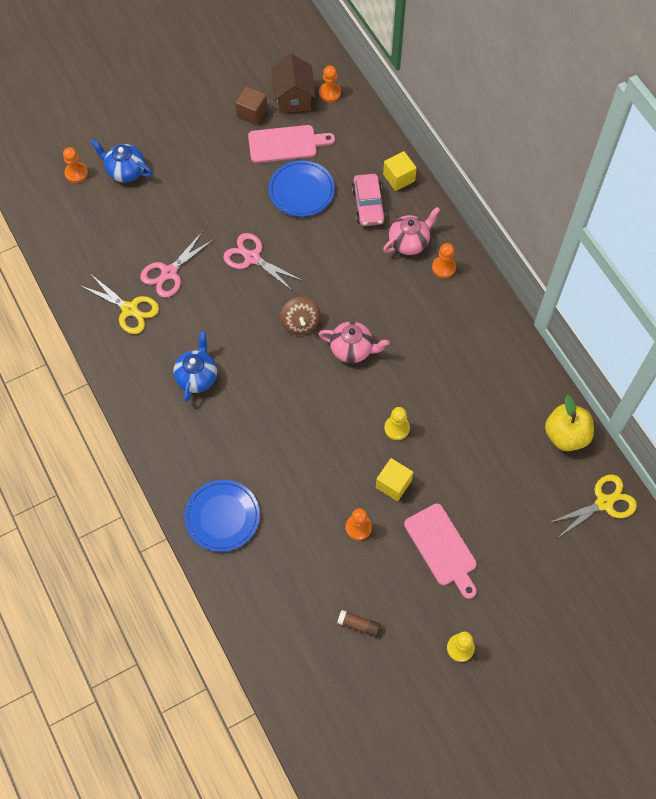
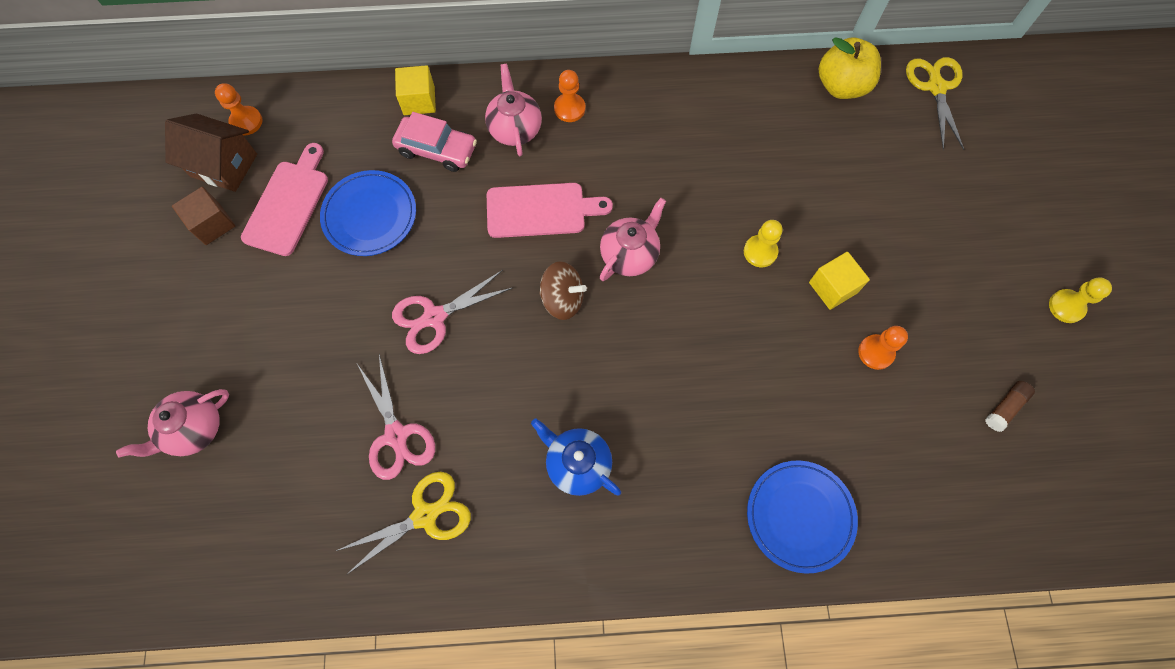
camera: 65 degrees left, 5 degrees up
(76, 173) = (151, 503): orange pawn -> none
(125, 171) = (194, 429): blue teapot -> pink teapot
(442, 548) = (935, 271): pink cutting board -> pink cutting board (541, 210)

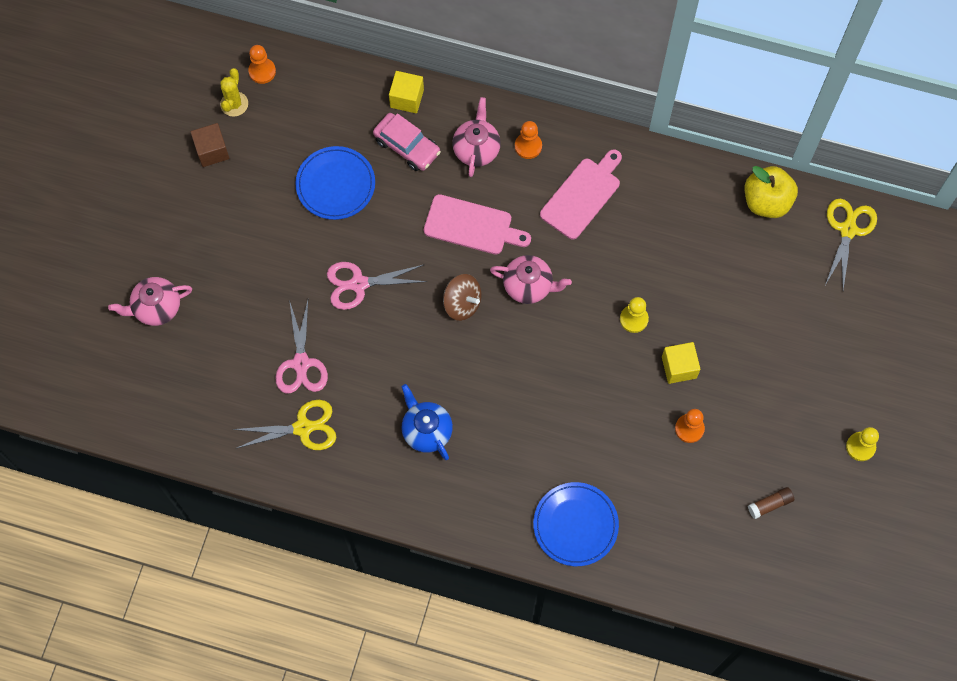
camera: 20 degrees right, 0 degrees up
(224, 165) = (234, 104): brown house -> yellow cactus
(288, 204) = (275, 153): pink cutting board -> pink cutting board (582, 195)
(630, 254) = (529, 286): pink teapot -> pink teapot turned 45 degrees clockwise

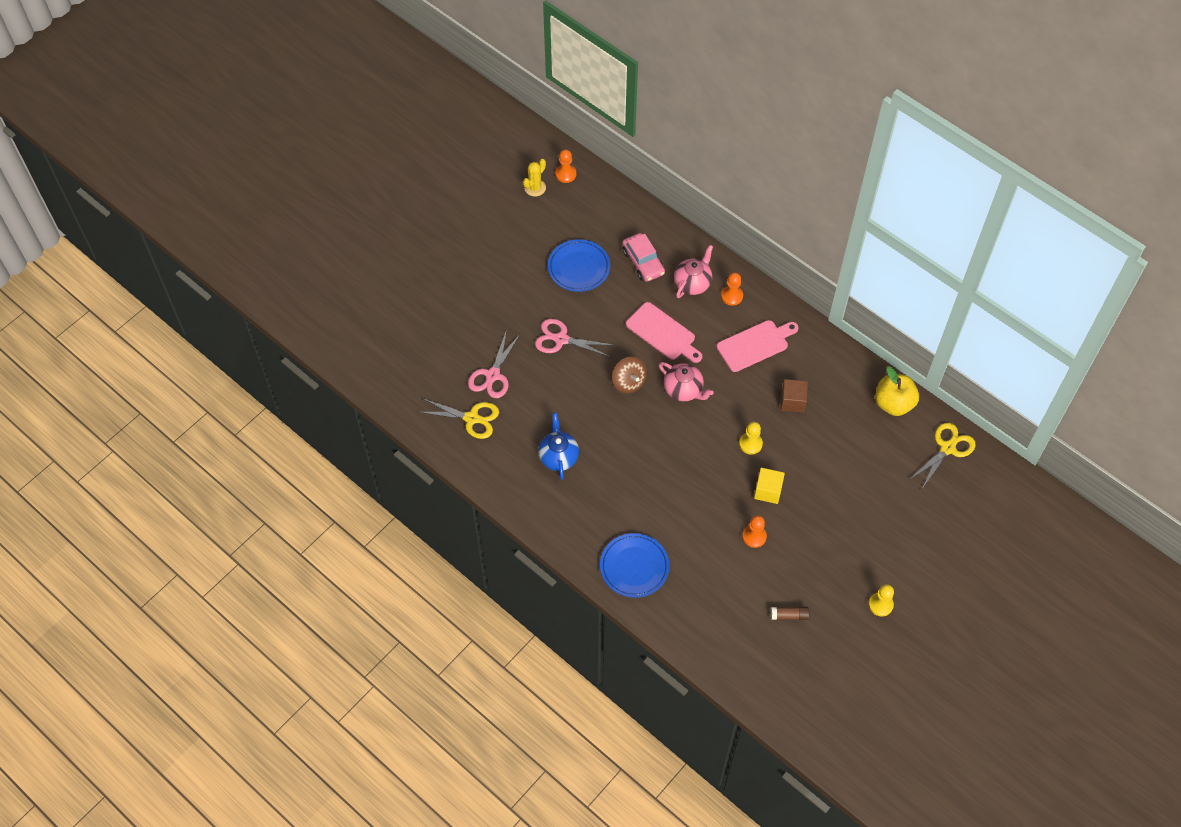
camera: 25 degrees right, 10 degrees down
(156, 308) = (411, 298): pink teapot -> none
(212, 151) = (503, 212): brown cube -> brown cube (792, 401)
(407, 98) = (659, 230): yellow cube -> none

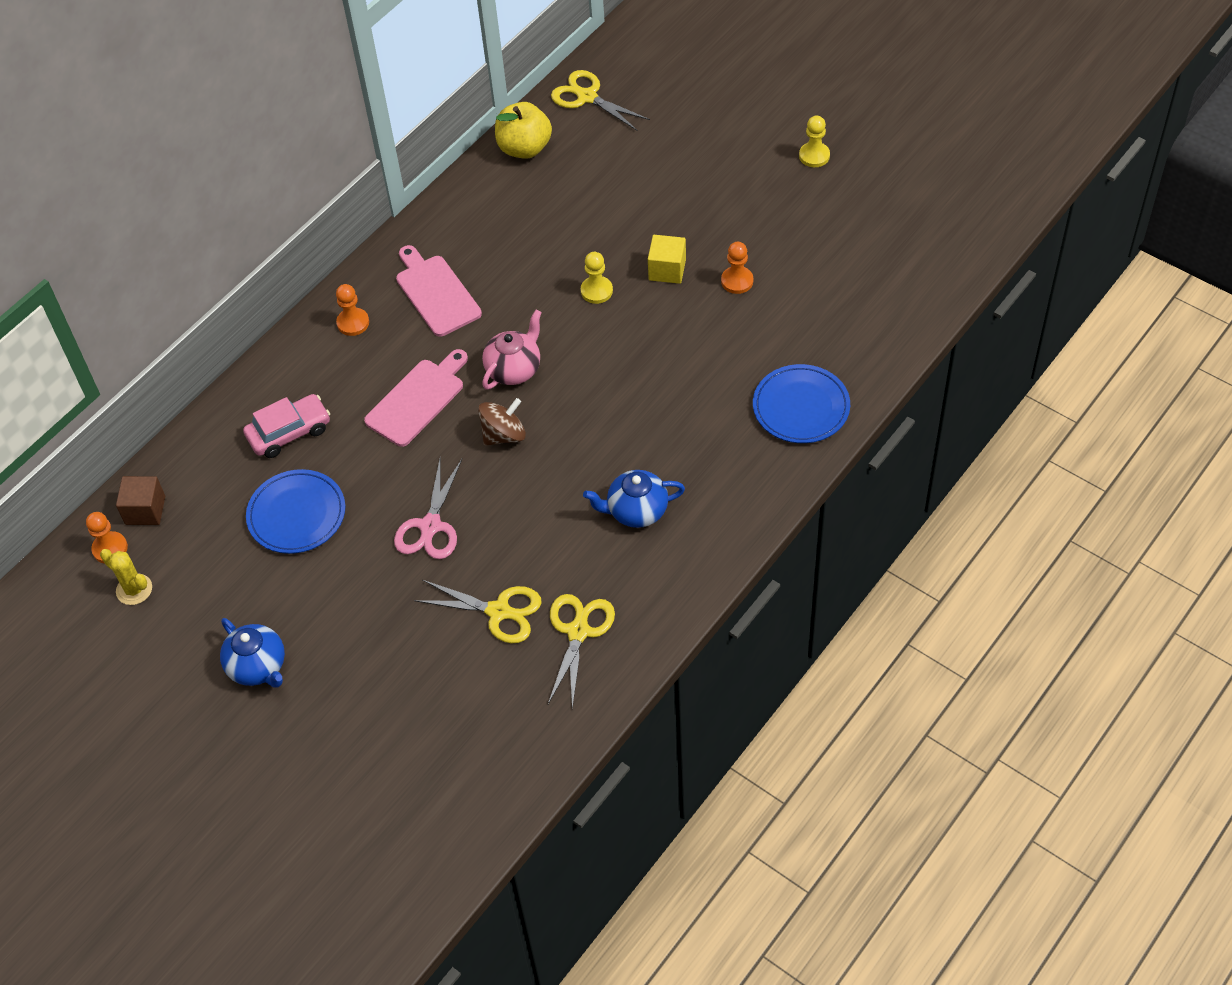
camera: 90 degrees left, 5 degrees down
(472, 251) = (258, 667): none -> blue teapot
(493, 375) = (498, 611): pink scissors -> yellow scissors
(693, 283) = (330, 369): pink teapot -> none
(789, 615) = (844, 241): brown glue stick -> none
(792, 401) = (527, 249): brown cube -> brown cube (145, 510)

